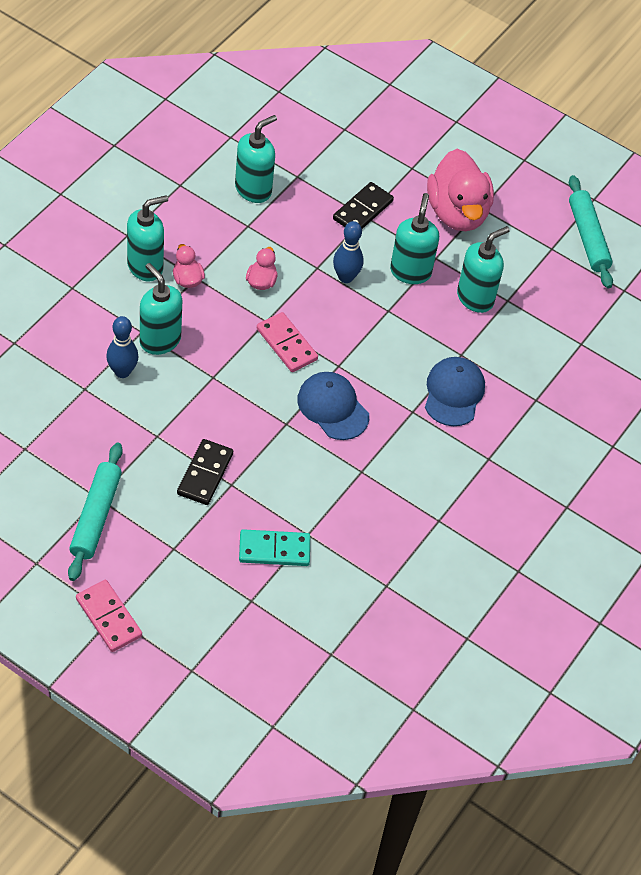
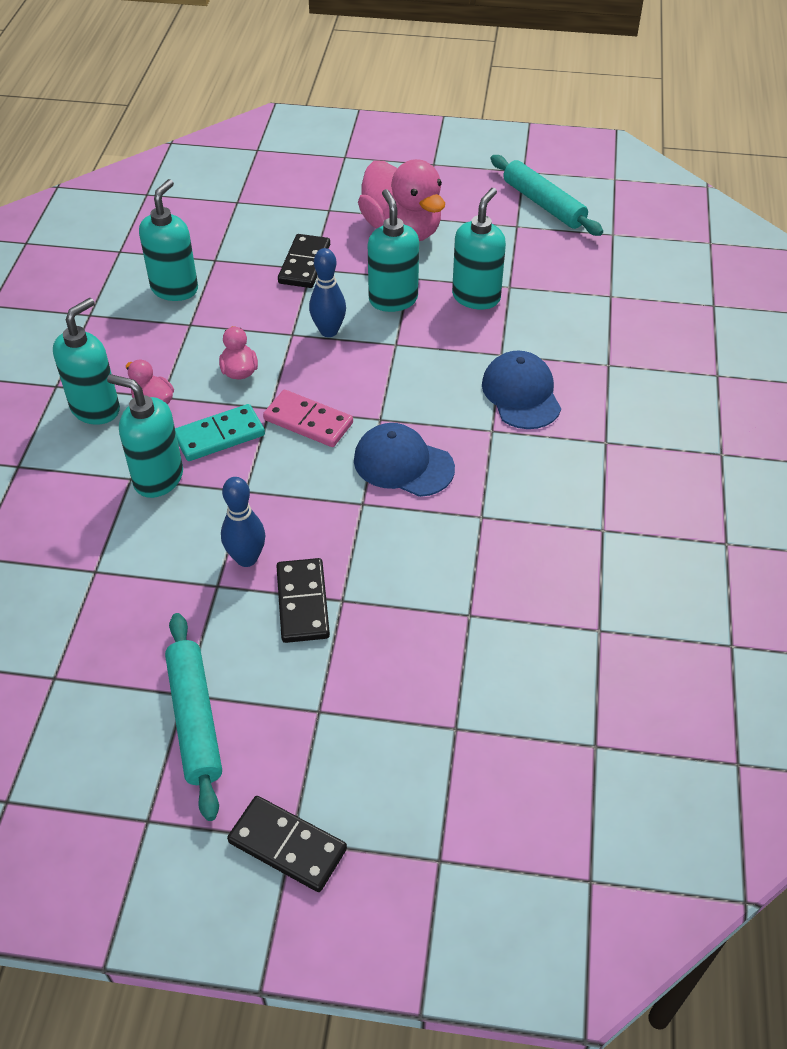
camera: 20 degrees left, 5 degrees down
(108, 617) = (287, 846): pink domino -> black domino
(122, 372) = (132, 532): blue bowling pin -> blue bowling pin (246, 558)
(274, 550) = (442, 652): turquoise domino -> turquoise domino (219, 436)

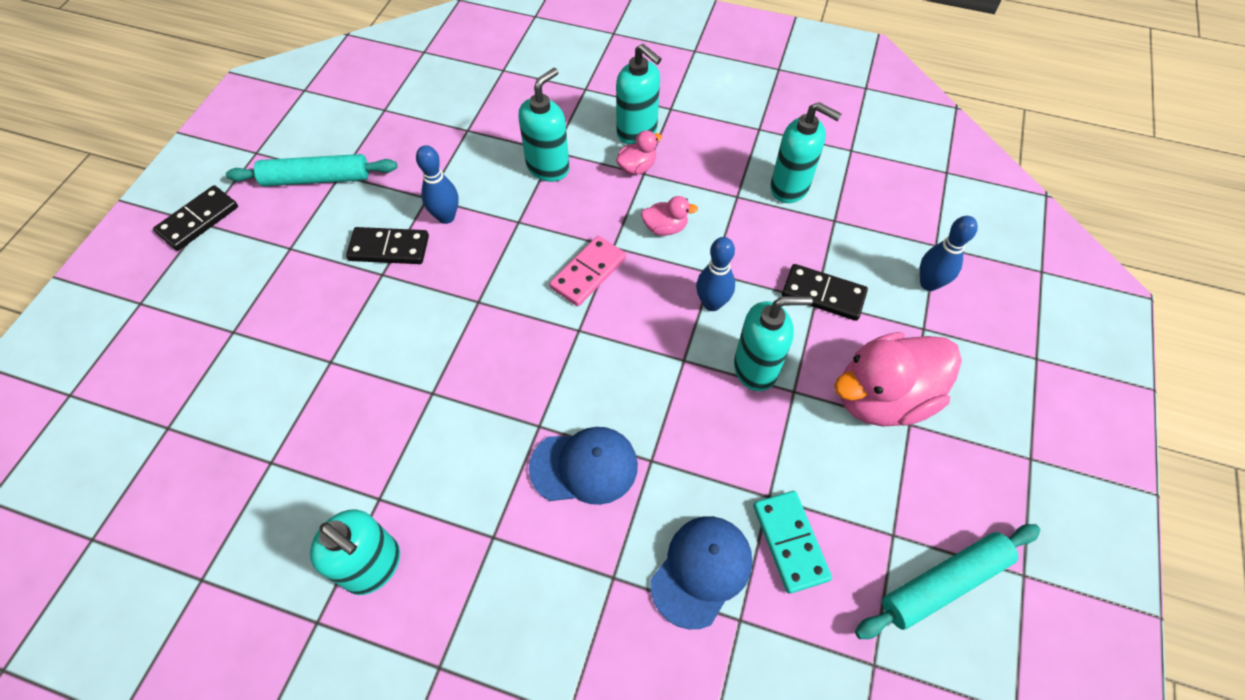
camera: 100 degrees right, 10 degrees up
(219, 436) = (586, 209): turquoise domino -> turquoise domino (790, 542)
(281, 206) = (929, 283): none -> blue bowling pin
(403, 464) = (515, 340): blue cap -> blue cap (701, 571)
(476, 297) = (752, 454): turquoise soap dispenser -> turquoise soap dispenser (373, 566)

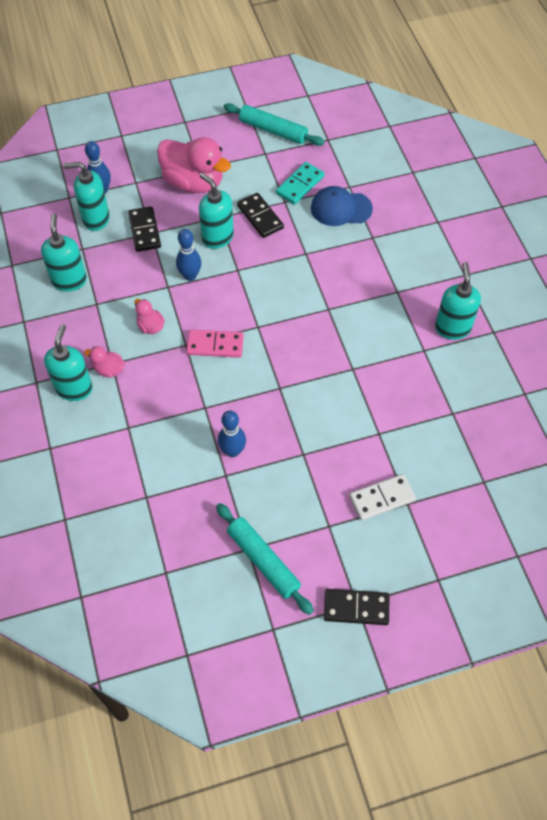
camera: 125 degrees left, 0 degrees up
(263, 312) = (382, 498): none -> white domino
(389, 248) = (282, 465): black domino -> black domino (260, 217)
(548, 167) = (145, 420): turquoise soap dispenser -> turquoise soap dispenser (95, 219)
(584, 466) = (332, 277): blue cap -> none

